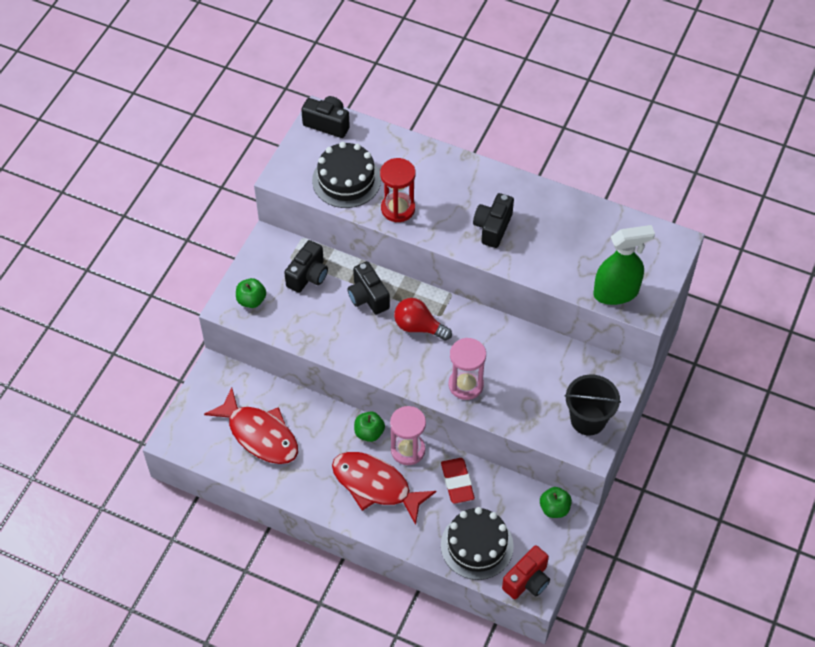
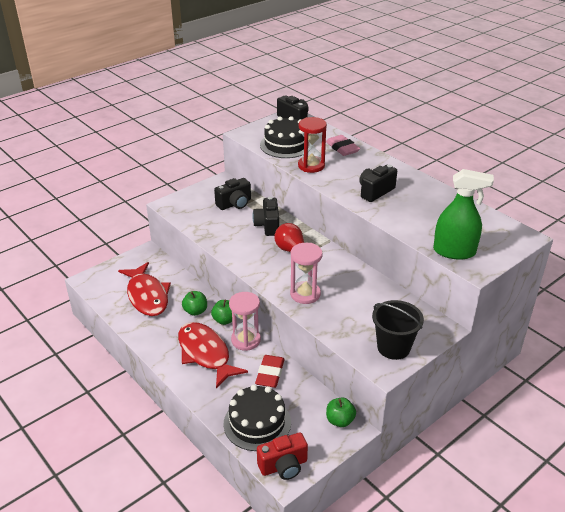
camera: 25 degrees right, 20 degrees down
(251, 300) = (187, 205): green apple -> green apple (195, 311)
(417, 162) = (342, 148): none -> pink eraser

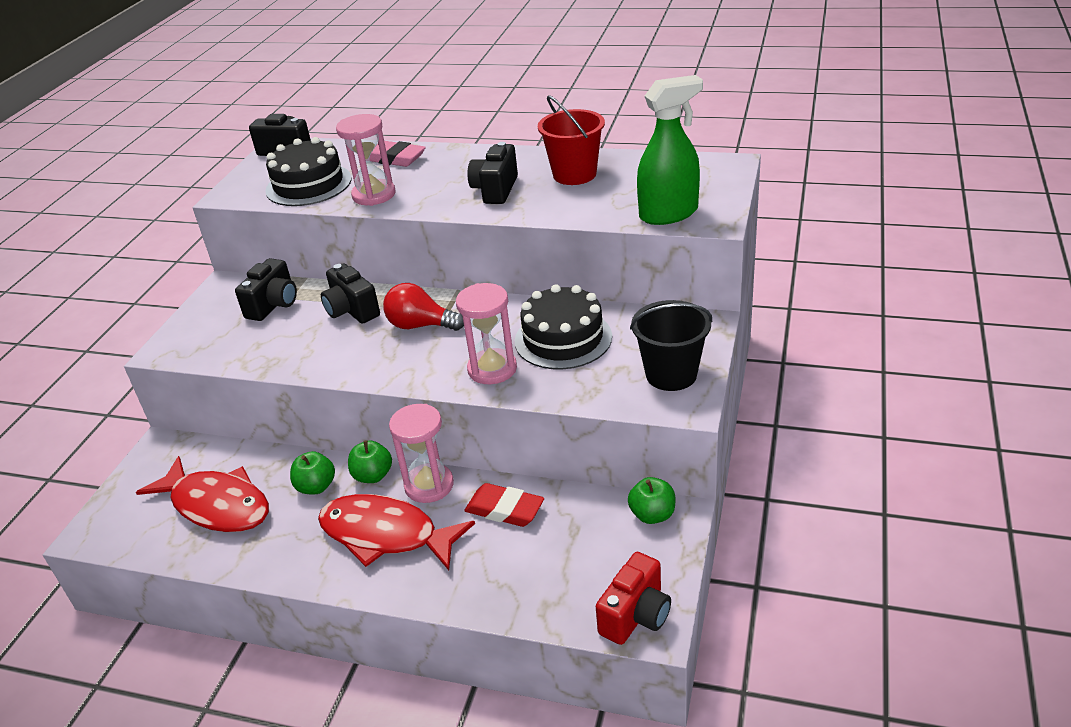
camera: 30 degrees left, 0 degrees up
(257, 423) = (547, 582): black cake -> black cake (563, 339)
(270, 374) = (504, 509): red eraser -> red eraser turned 45 degrees counterclockwise
(311, 166) = (374, 195): red hourglass -> pink hourglass
(427, 202) = (574, 174): none -> red bucket

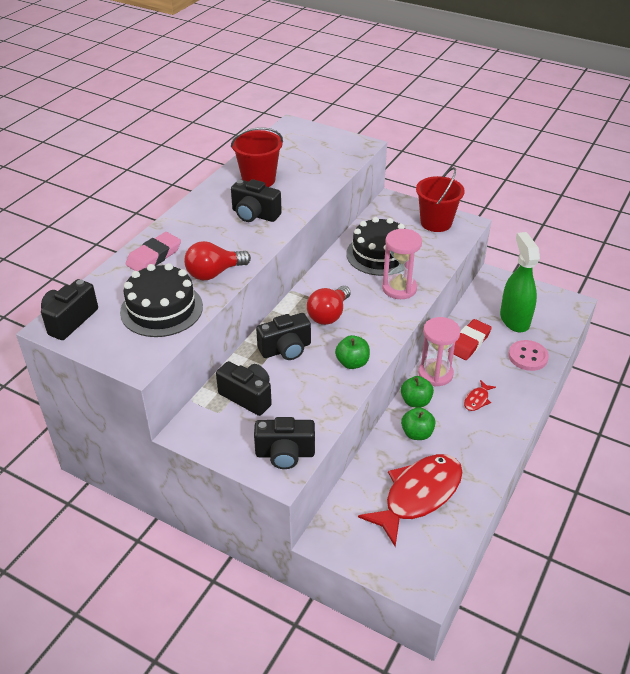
camera: 80 degrees left, 5 degrees up
(191, 346) = (285, 454): none -> black camera
(374, 195) = (214, 273): pink hourglass -> red light bulb
(386, 535) = (477, 399): red fish -> red fish, size x0.41
(492, 581) = (528, 357): none -> pink button
(636, 615) = (563, 307): red camera -> none
(652, 515) = (490, 286): green apple -> green apple (352, 363)
(669, 214) = (341, 157): green spray bottle -> green spray bottle (514, 319)
(671, 374) = (436, 223): black bucket -> red bucket

